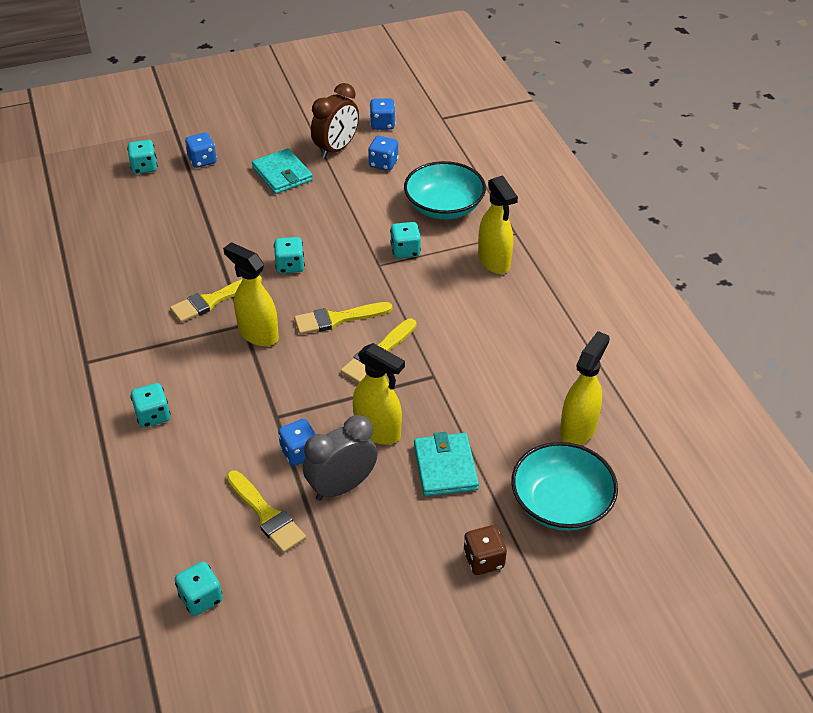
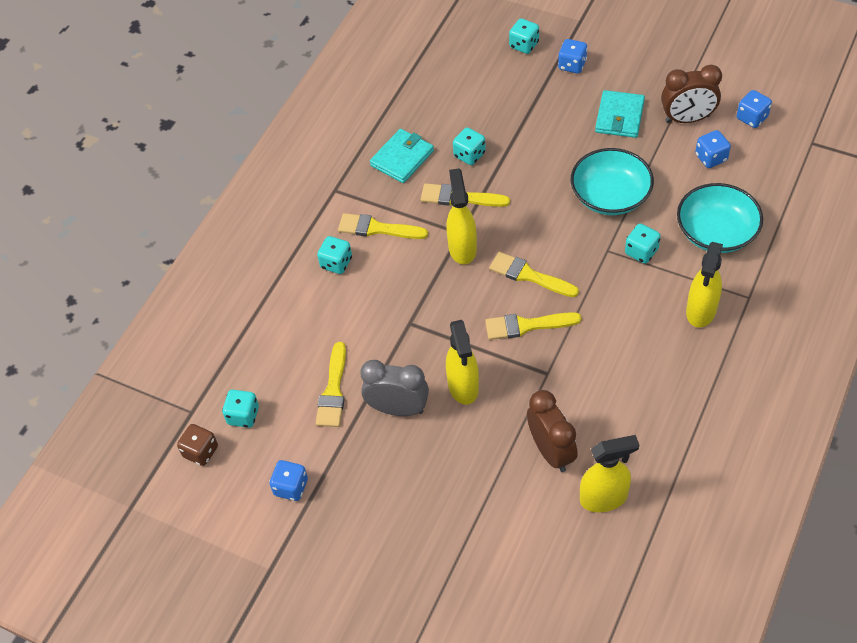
camera: 50 degrees right, 10 degrees up
(162, 366) = (377, 228): none -> yellow brush
(290, 266) = (541, 205): turquoise dice -> turquoise dice (469, 155)
(299, 453) = (397, 362): blue dice -> blue dice (291, 487)
(445, 467) = (479, 449): turquoise wallet -> turquoise wallet (402, 158)
(484, 560) = (430, 536): brown dice -> brown dice (201, 452)
(501, 427) = (551, 451): none -> brown clock
(561, 503) = (527, 541): turquoise bowl -> turquoise bowl (610, 196)

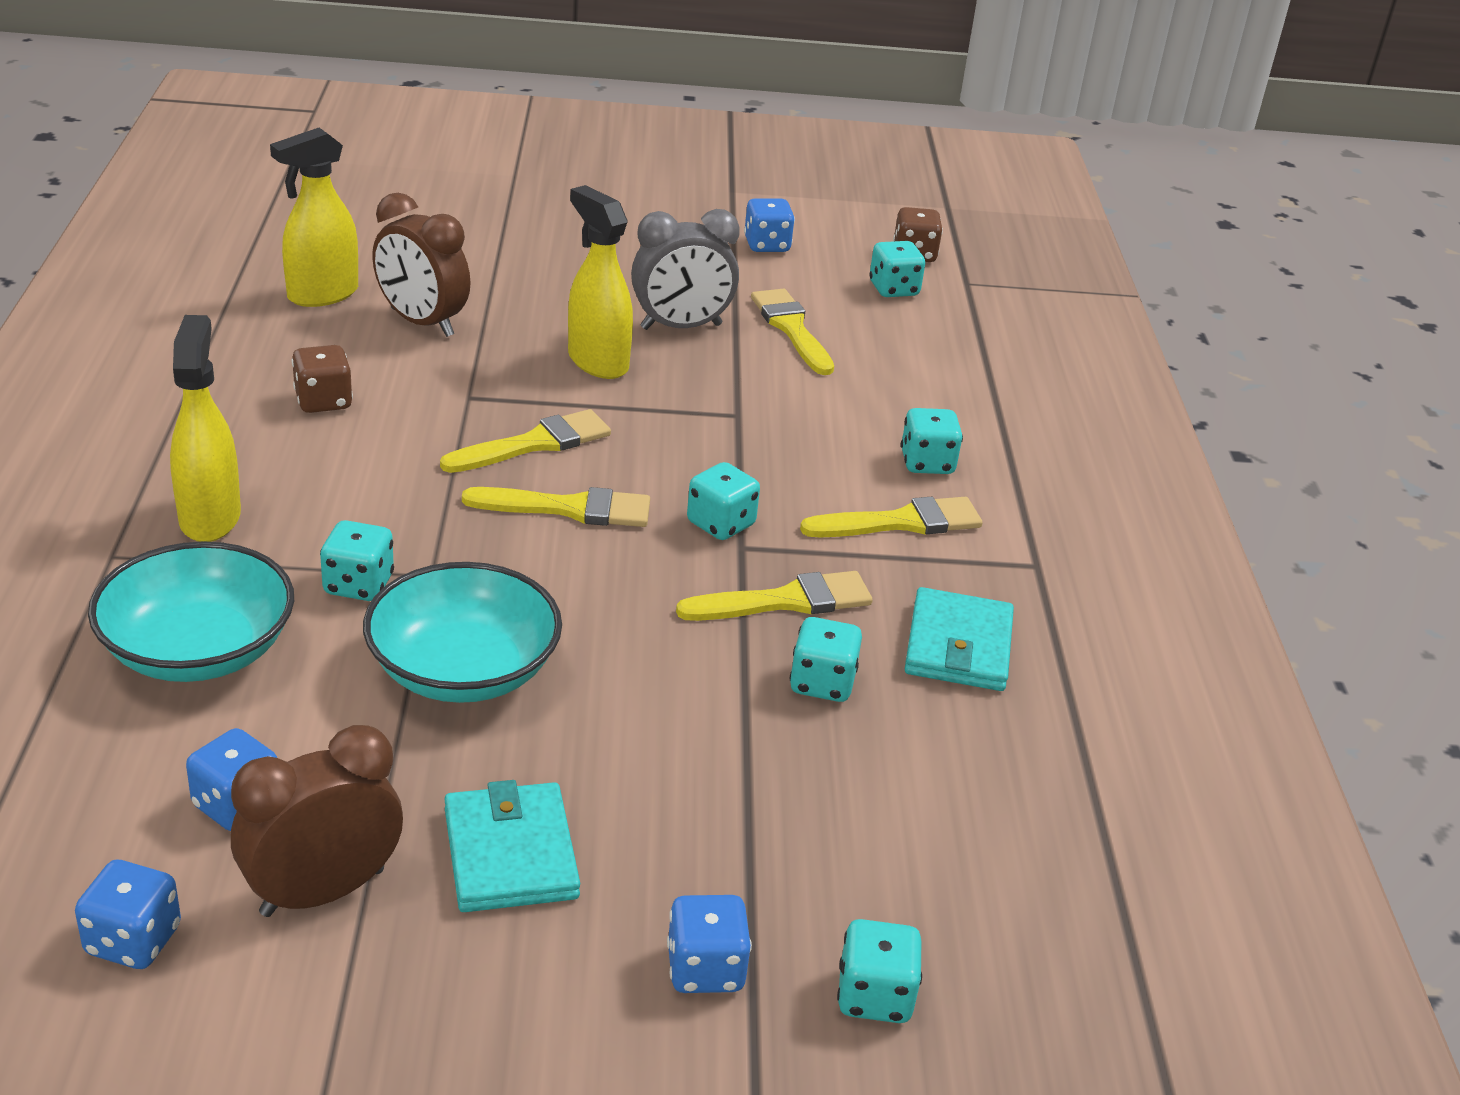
camera: 145 degrees right, 20 degrees down
(462, 248) = (721, 524): yellow spray bottle -> turquoise dice
(627, 388) = (323, 401): none -> brown dice

